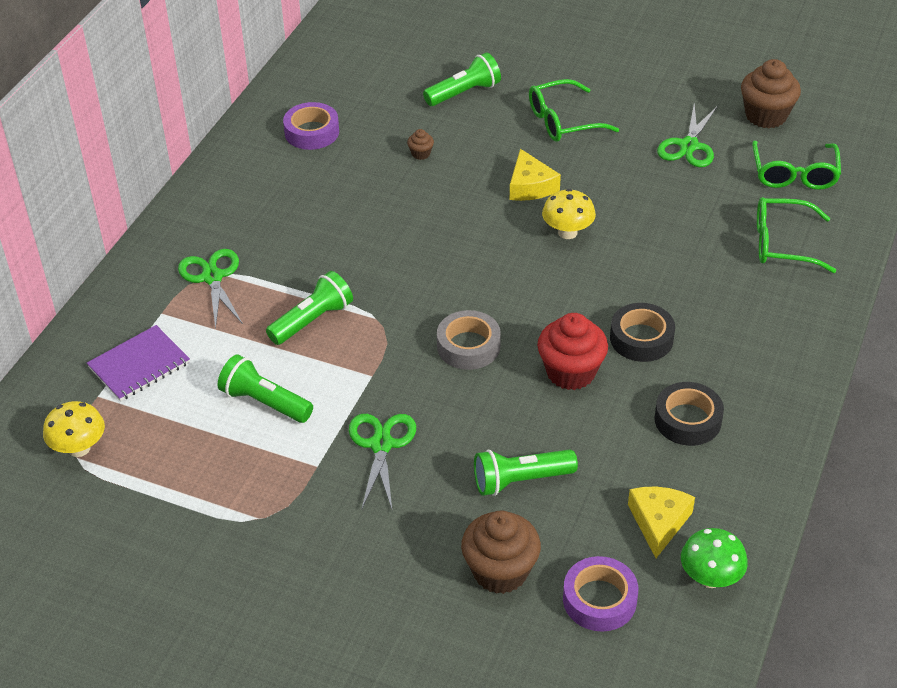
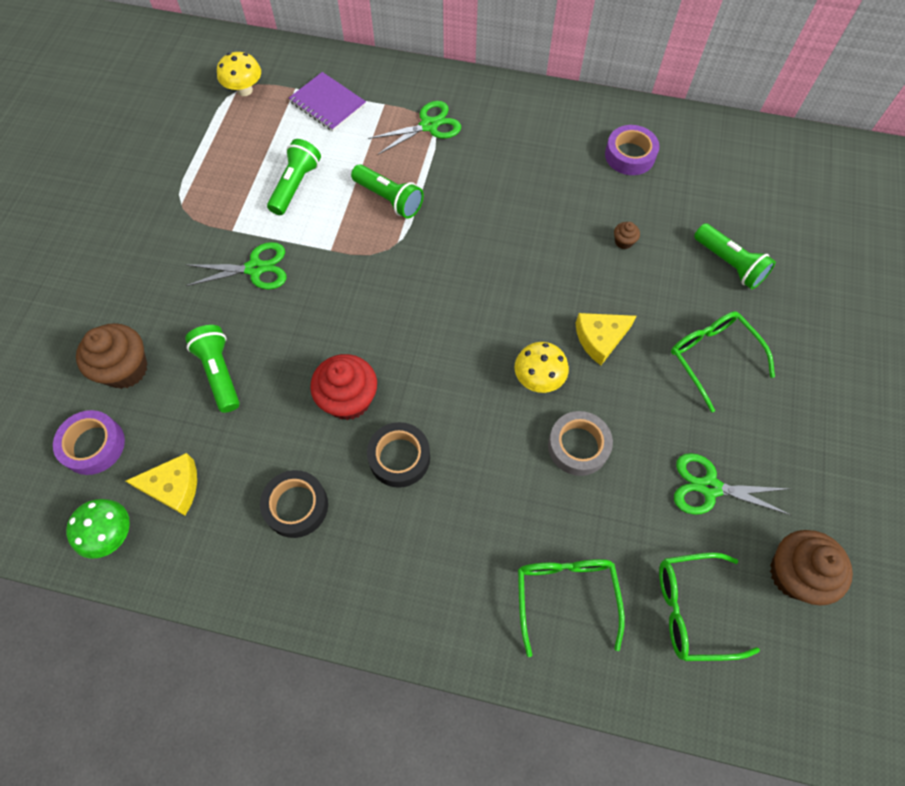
camera: 80 degrees right, 20 degrees up
(468, 346) = (372, 314): grey tape -> grey tape (578, 446)

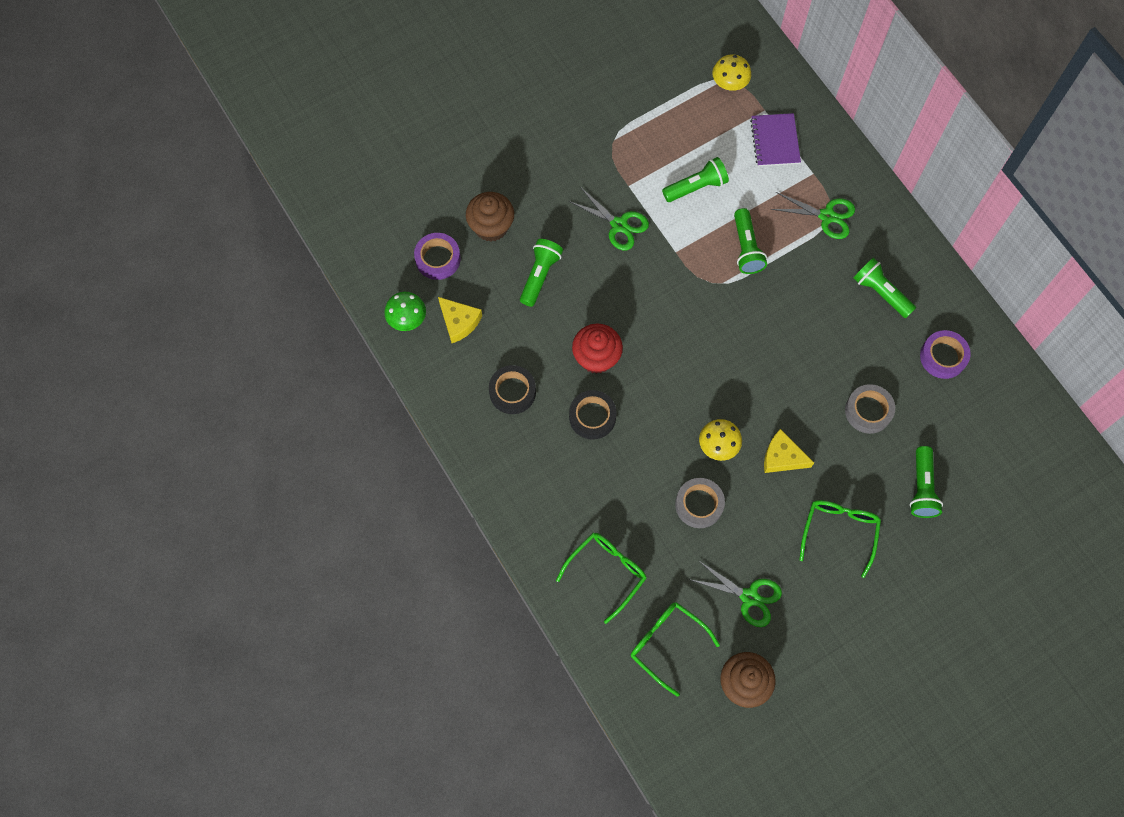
camera: 45 degrees right, 5 degrees up
(532, 147) = (881, 292): none -> green flashlight
(623, 242) = (868, 411): brown cupcake -> grey tape
(709, 487) = (749, 597): green scissors -> green scissors turned 150 degrees clockwise

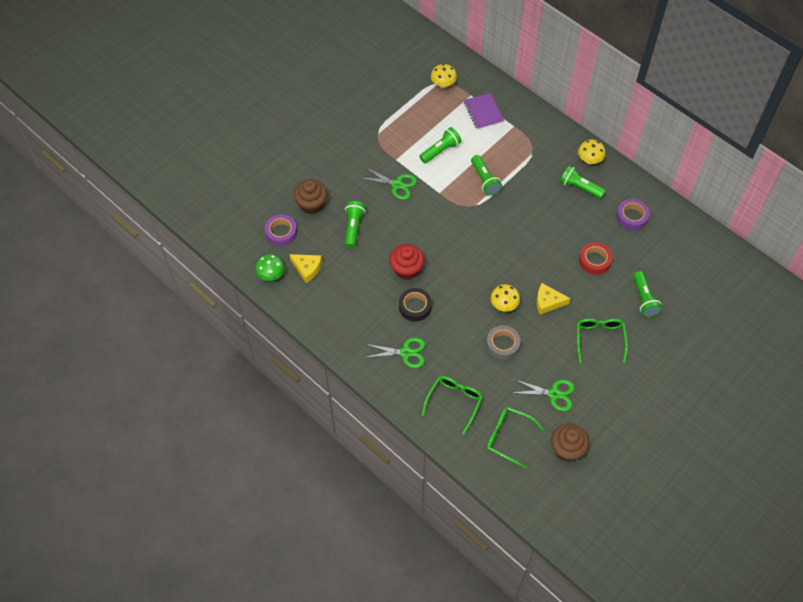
camera: 15 degrees left, 10 degrees down
(512, 392) = (356, 304): black tape -> none
(827, 216) = (531, 149): green scissors -> green scissors (405, 353)
(868, 411) = (594, 261): grey tape -> red tape
(908, 253) = (589, 160): none -> yellow mushroom

